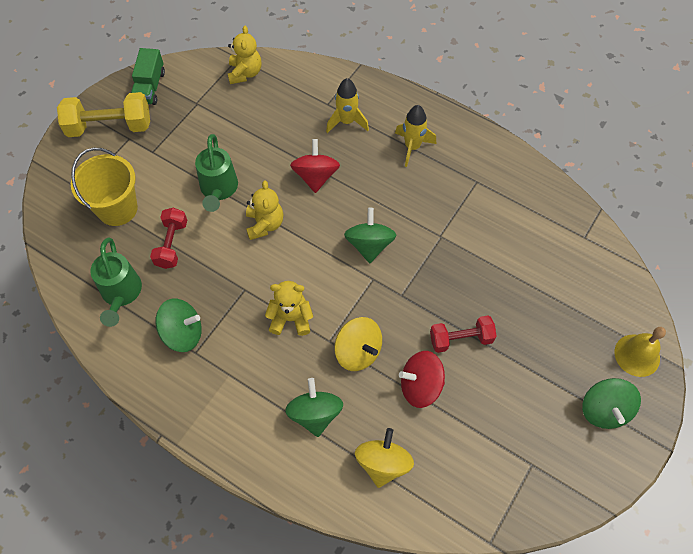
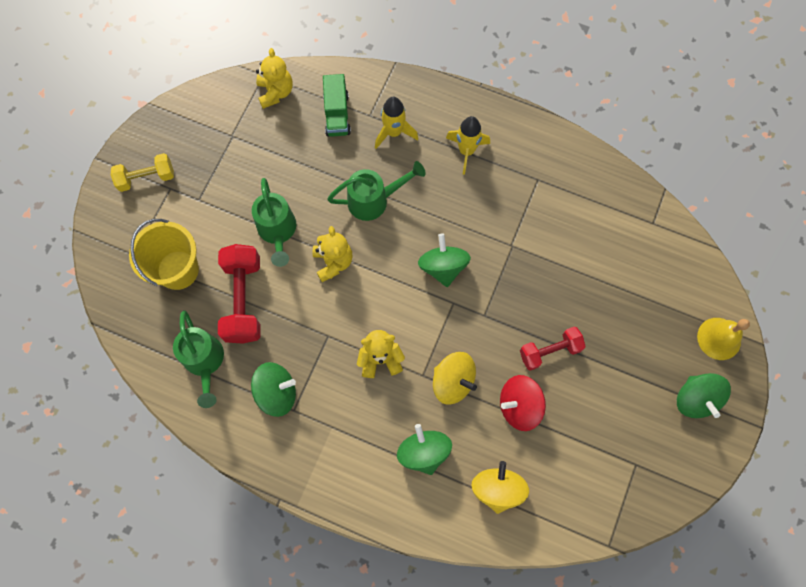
camera: 10 degrees left, 10 degrees up
(110, 126) = (146, 178): yellow dumbbell -> yellow dumbbell, size x0.64
(150, 87) = (178, 125): green truck -> green truck (337, 114)
(171, 244) = (243, 300): red dumbbell -> red dumbbell, size x1.56
(315, 176) = (374, 200): red spinning top -> green watering can

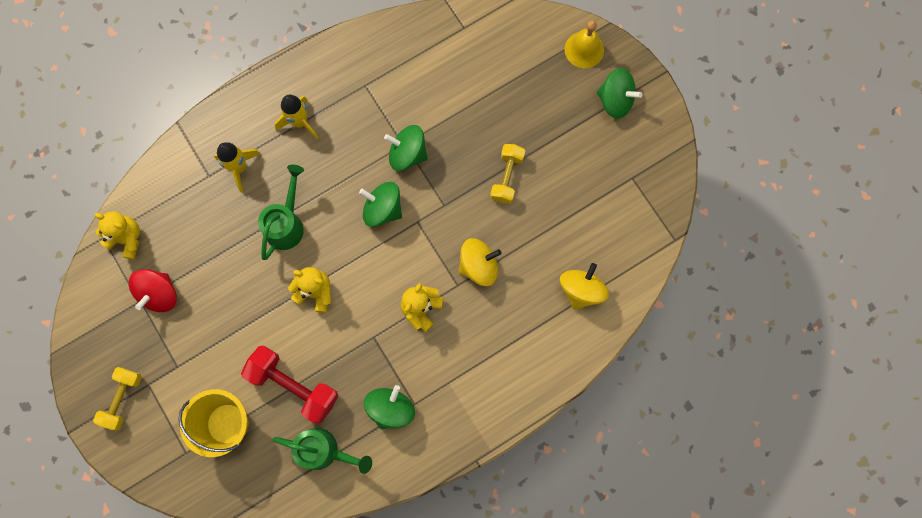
camera: 55 degrees left, 5 degrees up
(277, 231) = (255, 319): green watering can -> none
(337, 114) = (187, 202): green truck -> none
(423, 452) = (516, 325): green spinning top -> green spinning top (407, 154)
(497, 489) = (581, 290): yellow spinning top -> yellow spinning top turned 75 degrees clockwise
(519, 406) = (532, 230): red spinning top -> red spinning top (159, 294)
(549, 351) = (507, 177): red dumbbell -> yellow dumbbell

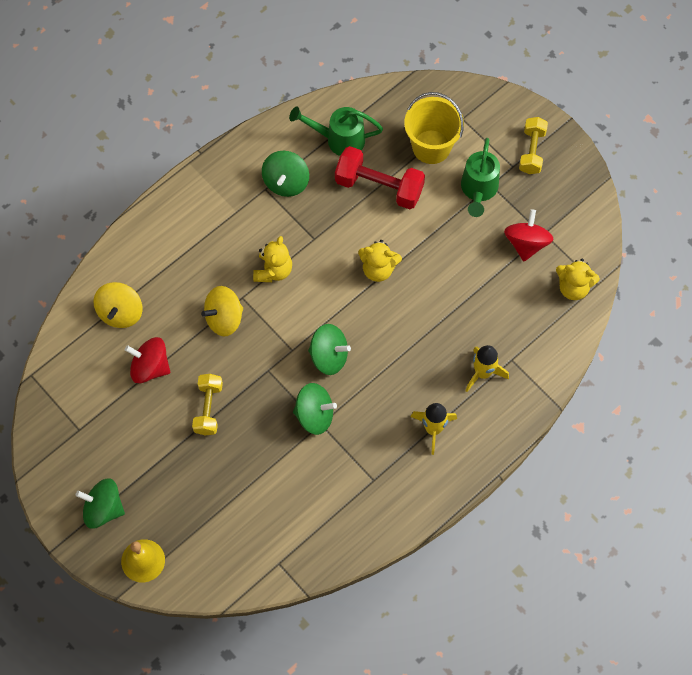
camera: 170 degrees right, 10 degrees down
(286, 224) = (421, 326): green watering can -> green watering can (478, 190)
(558, 228) = (150, 367): none -> red spinning top

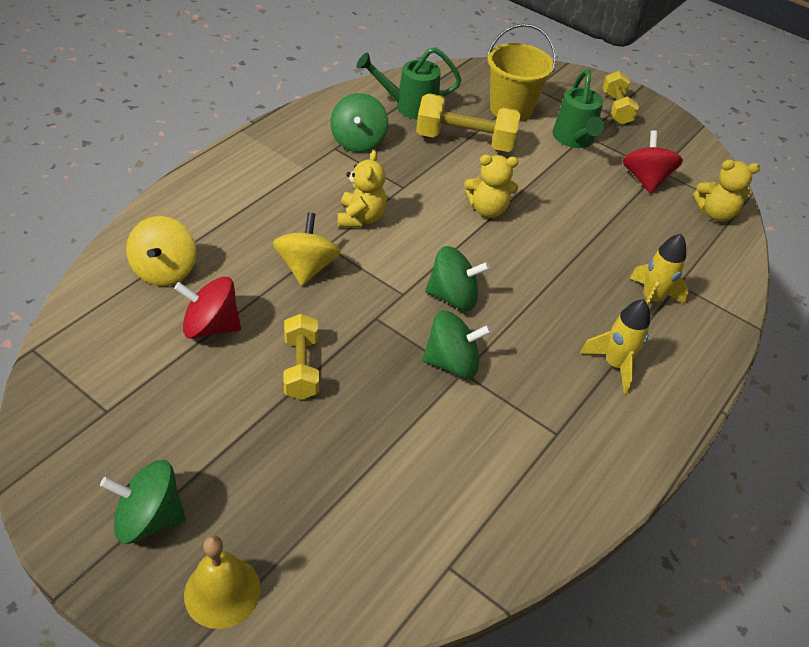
camera: 15 degrees left, 20 degrees down
(224, 318) = (307, 267): yellow spinning top -> yellow spinning top turned 135 degrees clockwise
(379, 186) = (465, 141): red dumbbell -> yellow dumbbell

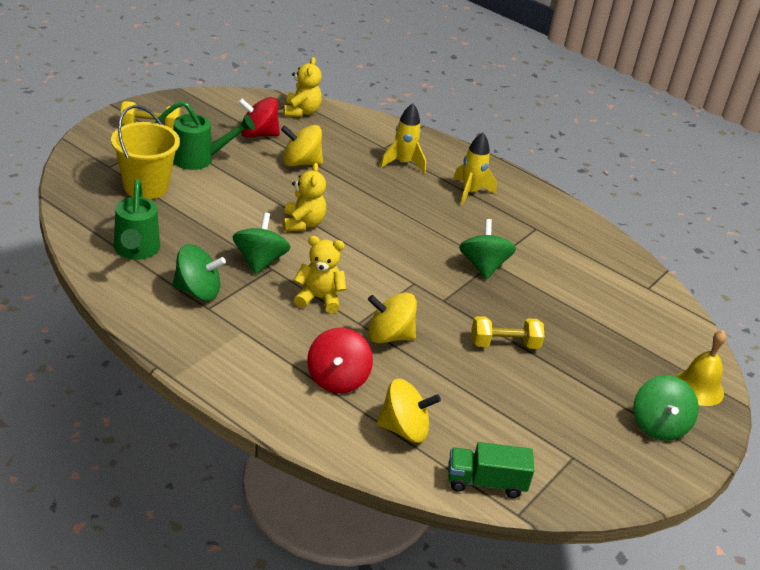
camera: 90 degrees left, 10 degrees down
(82, 327) = (486, 482): none -> green truck
(211, 326) = (470, 396): red spinning top -> red spinning top (337, 379)
(453, 297) = (414, 257): green spinning top -> green spinning top (260, 261)
(465, 141) = (199, 222): yellow dumbbell -> none
(605, 210) = (300, 162): none -> yellow spinning top

